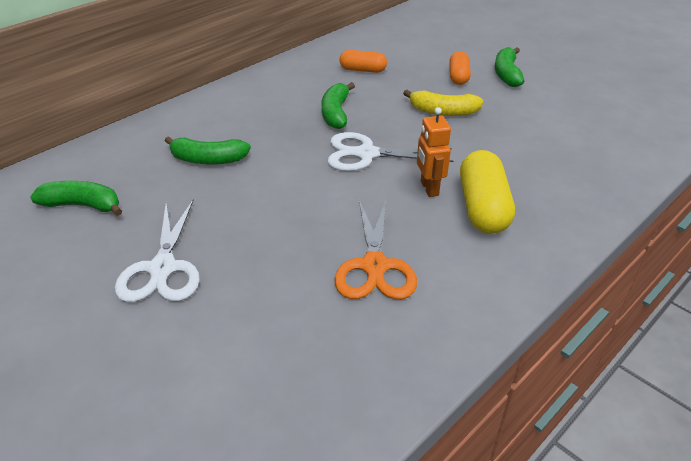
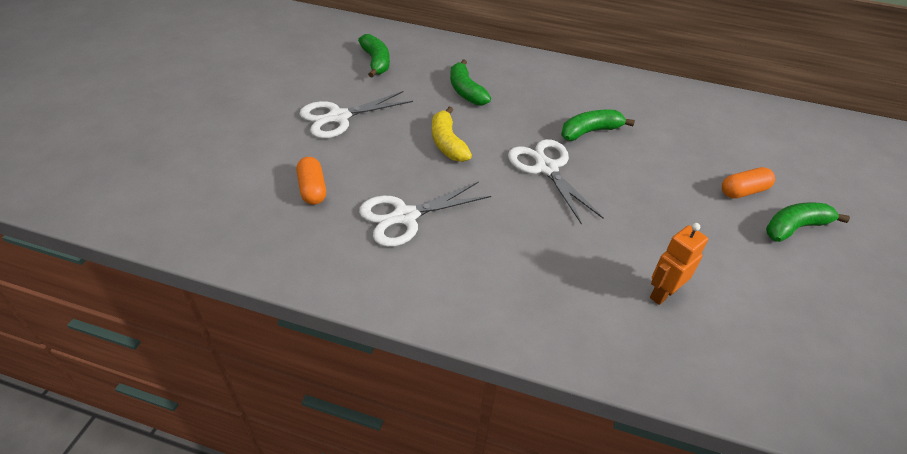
camera: 60 degrees right, 5 degrees up
(362, 70) = (678, 125): orange capsule -> orange capsule (312, 189)
(374, 266) = (405, 216): orange scissors -> white scissors
(429, 188) = (530, 220): orange robot -> orange robot (662, 293)
(443, 112) = (664, 197): yellow banana -> yellow banana (447, 143)
(483, 207) = (531, 264): yellow capsule -> none

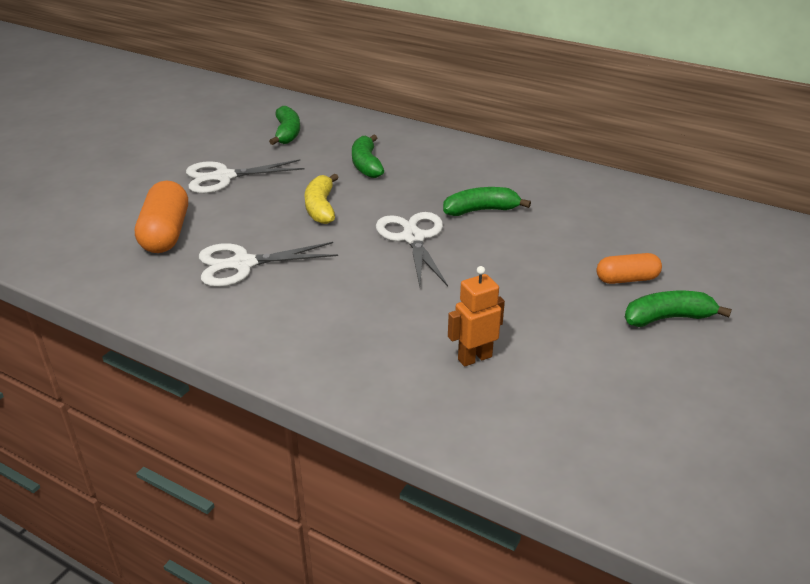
camera: 15 degrees right, 10 degrees down
(312, 189) = (166, 233): orange capsule -> orange capsule, size x1.65

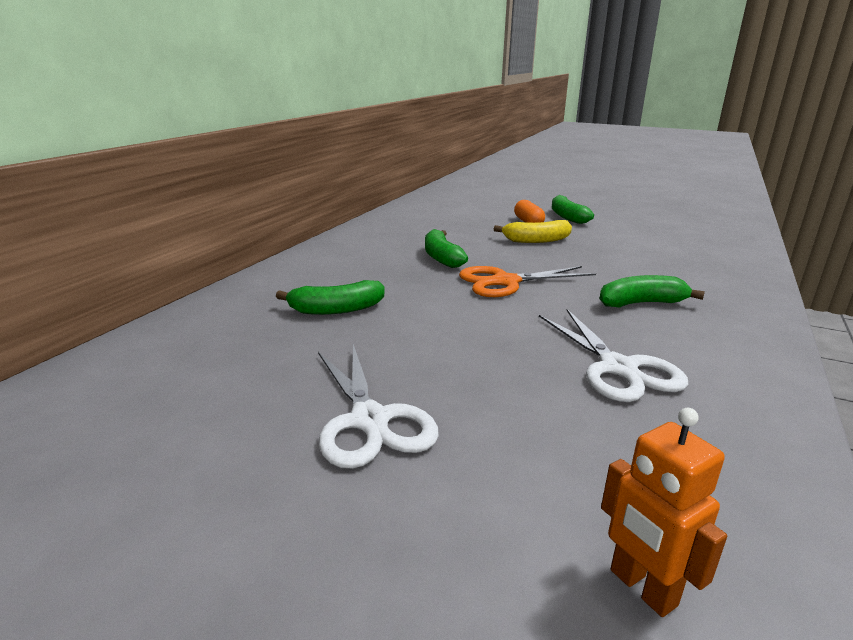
camera: 95 degrees left, 10 degrees down
(166, 233) = (582, 451): orange capsule -> none
(287, 133) = (202, 376): green banana -> green banana (641, 303)
(321, 208) = (457, 330): yellow banana -> yellow banana (536, 240)
(413, 238) = (505, 282): white scissors -> orange scissors
(474, 358) = (665, 261): orange robot -> orange robot (642, 588)

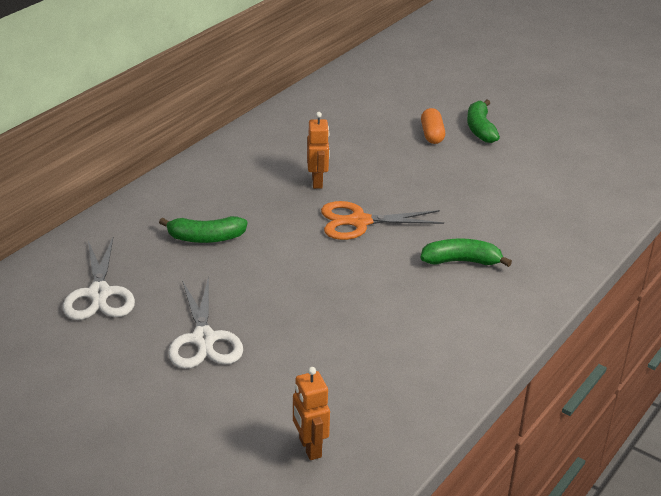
camera: 10 degrees right, 10 degrees up
(441, 257) = (317, 182): green banana -> orange robot
(536, 240) = (422, 166): yellow banana -> none
(618, 368) = (393, 322): white scissors -> white scissors (99, 294)

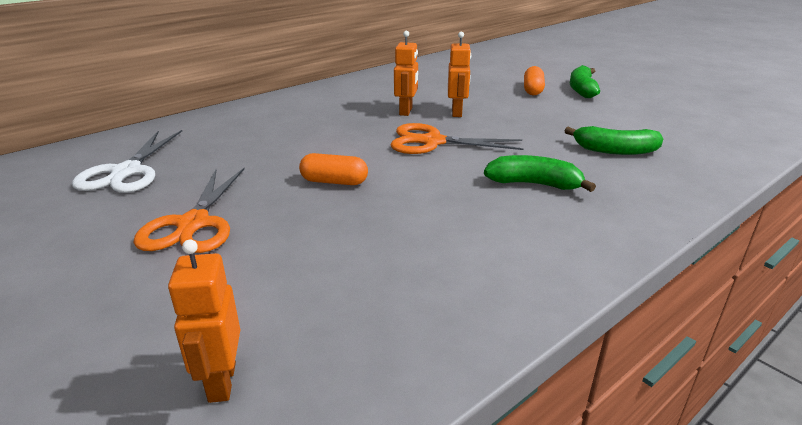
camera: 15 degrees right, 5 degrees down
(204, 339) = (193, 224): white scissors -> orange scissors
(206, 238) = (270, 140): green banana -> green banana (615, 150)
(294, 280) = (334, 182): none -> orange capsule
(368, 178) = (457, 113): none -> orange robot

